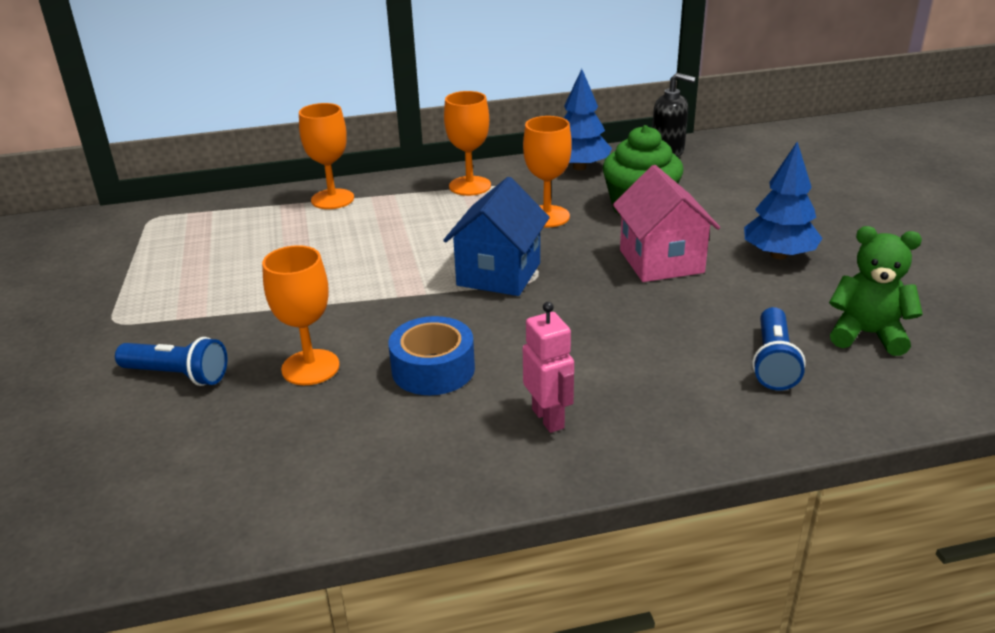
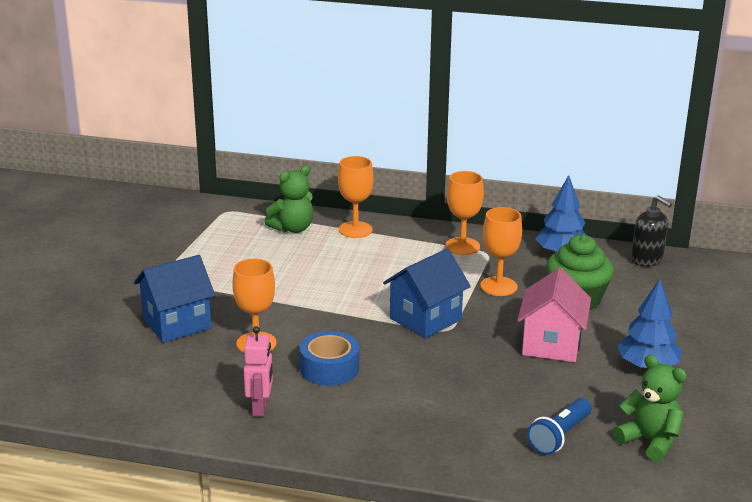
camera: 25 degrees right, 5 degrees down
(177, 375) = (177, 323): blue flashlight -> blue house
(253, 217) = (292, 228): none -> green teddy bear
(548, 418) = (375, 421): pink robot -> pink robot (260, 408)

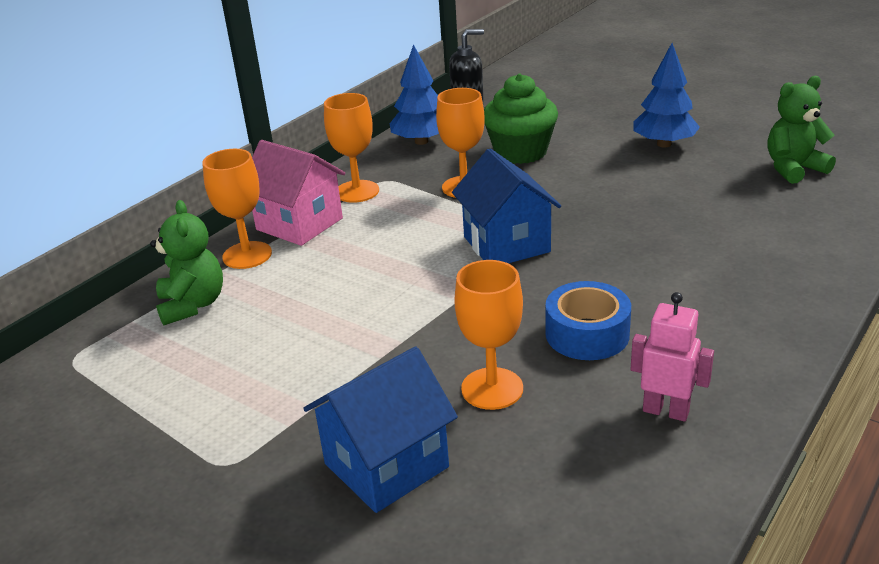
camera: 65 degrees left, 5 degrees up
(177, 323) = (386, 465): blue house -> blue house turned 60 degrees clockwise
(551, 344) = (601, 181): pink house -> pink house (299, 224)
(559, 436) = (777, 210): blue flashlight -> none

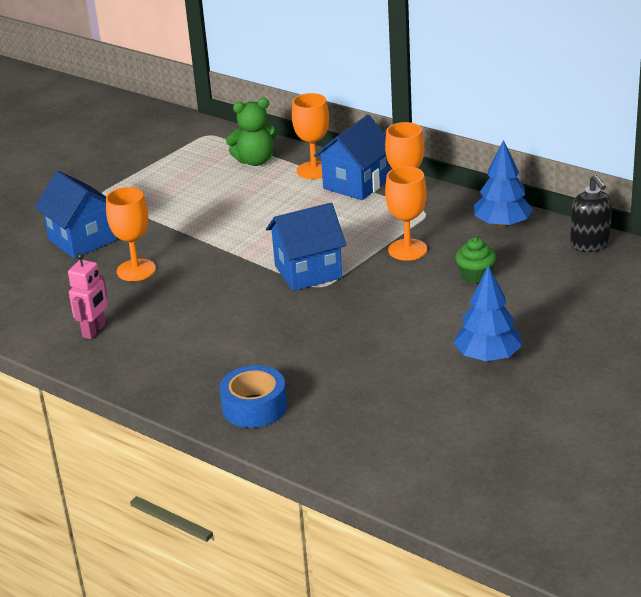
camera: 90 degrees right, 0 degrees up
(299, 224) = (356, 184): pink house -> blue house
(520, 152) = (475, 276): green cupcake -> green cupcake, size x0.57
(587, 334) = (182, 305): blue tape -> blue tape (254, 407)
(793, 169) = (423, 430): green teddy bear -> none

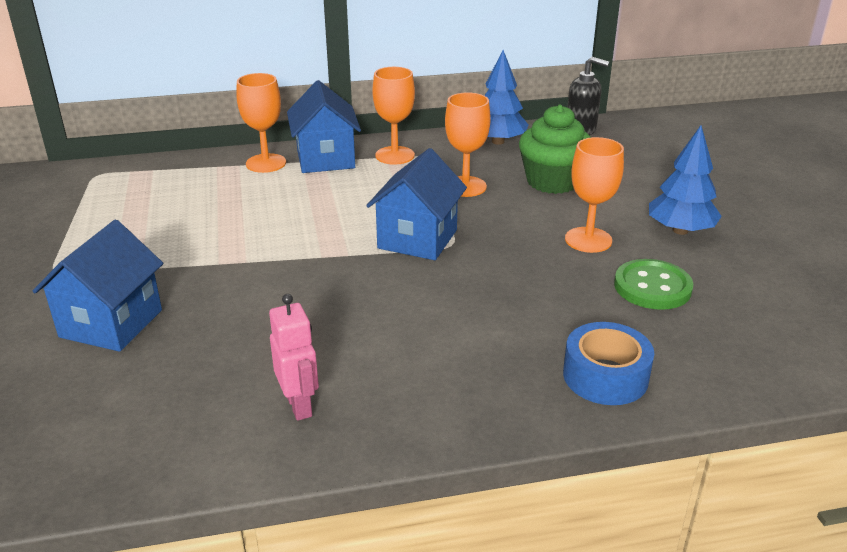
camera: 50 degrees left, 0 degrees up
(82, 240) = (111, 323): blue house -> blue house turned 75 degrees counterclockwise
(136, 270) = (236, 320): orange goblet -> orange goblet (588, 240)
(255, 161) = (191, 177): green teddy bear -> none
(386, 379) = (652, 287): none -> green button
(475, 276) = (552, 181): green cupcake -> green cupcake, size x1.76

